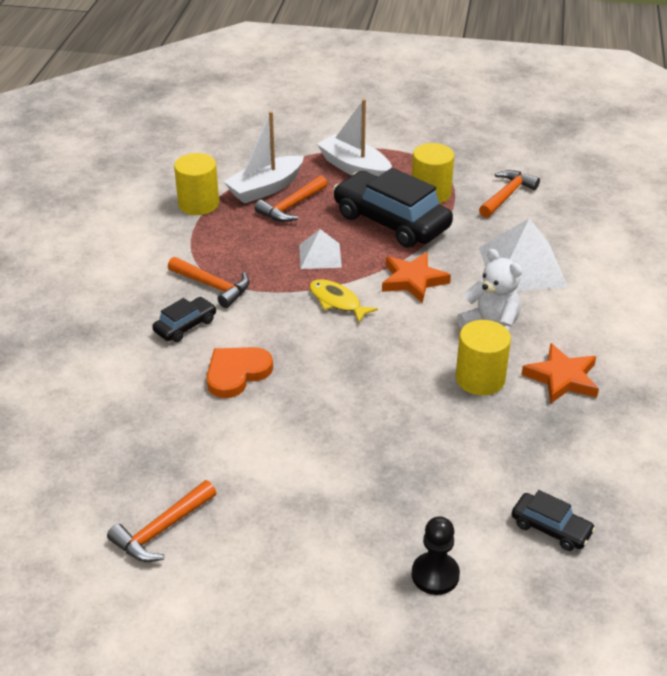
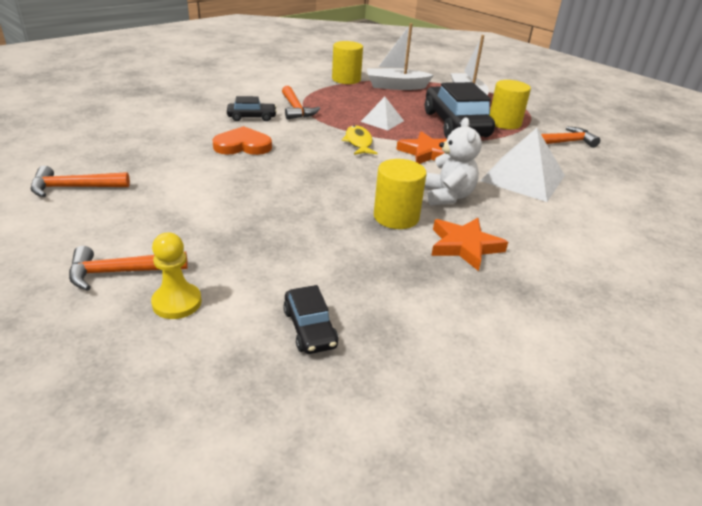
camera: 35 degrees right, 5 degrees down
(291, 206) = (399, 97): orange hammer -> orange hammer (121, 272)
(435, 575) = (177, 302): black pawn -> yellow pawn

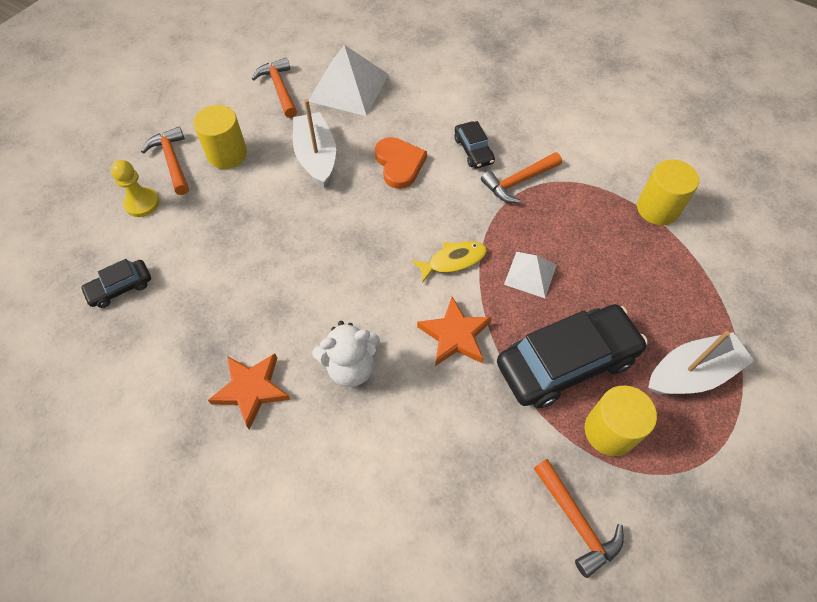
camera: 80 degrees right, 25 degrees up
(396, 86) = (671, 271): white boat -> white boat (316, 157)
(396, 217) = (292, 322): yellow cylinder -> yellow cylinder (227, 154)
(523, 178) = (428, 453): white pyramid -> white pyramid (349, 87)

